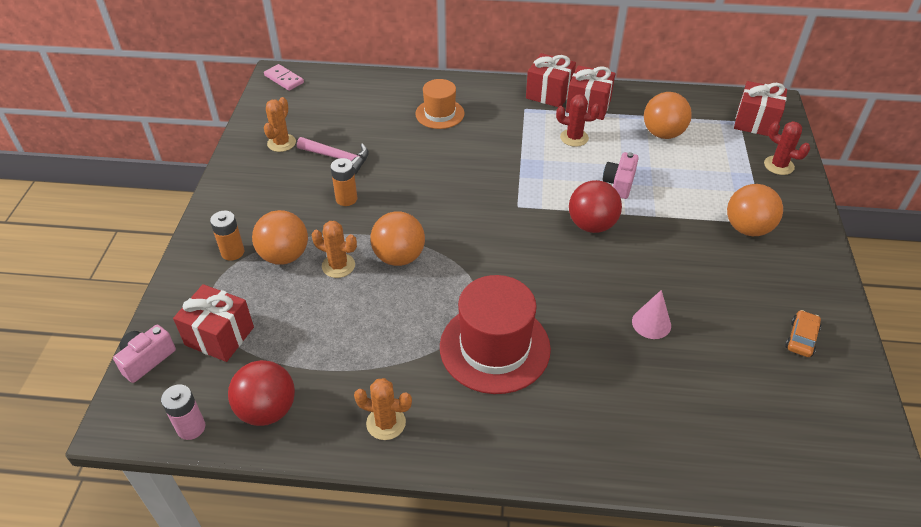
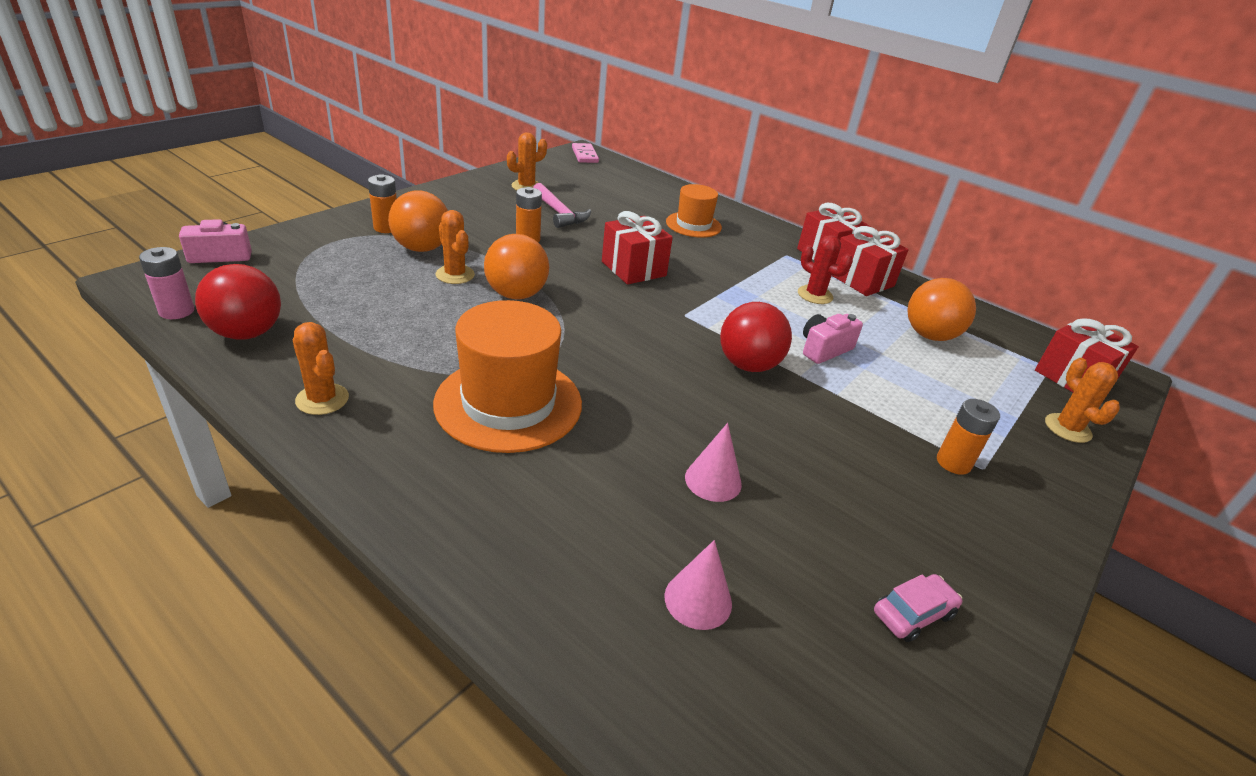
camera: 30 degrees right, 10 degrees down
(219, 336) = (293, 269): red gift -> red gift (633, 269)
(495, 347) = (508, 403): red hat -> orange hat
(711, 400) = (698, 599): none -> pink cone
(747, 228) = (953, 463): orange ball -> orange battery
(778, 165) = (1067, 428): red cactus -> orange cactus
(801, 338) = (913, 614): orange car -> pink car

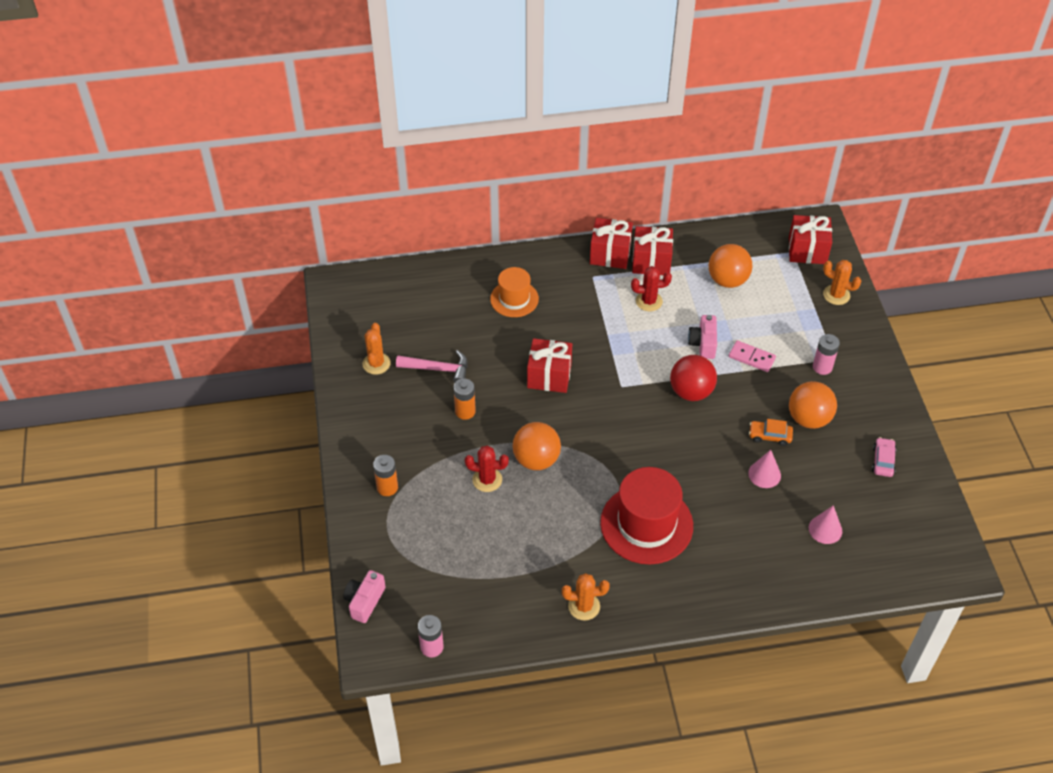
camera: 45 degrees left, 15 degrees up
(247, 333) = (486, 618): red ball -> none
(422, 248) = (435, 481): orange ball -> orange ball (809, 419)
(455, 275) = (487, 480): orange cactus -> red cactus
(508, 403) = (646, 524): orange hat -> red hat
(584, 155) = (342, 287): pink domino -> pink domino (751, 358)
(779, 459) = (770, 436): none -> orange car
(953, 463) = (822, 367): orange battery -> pink battery

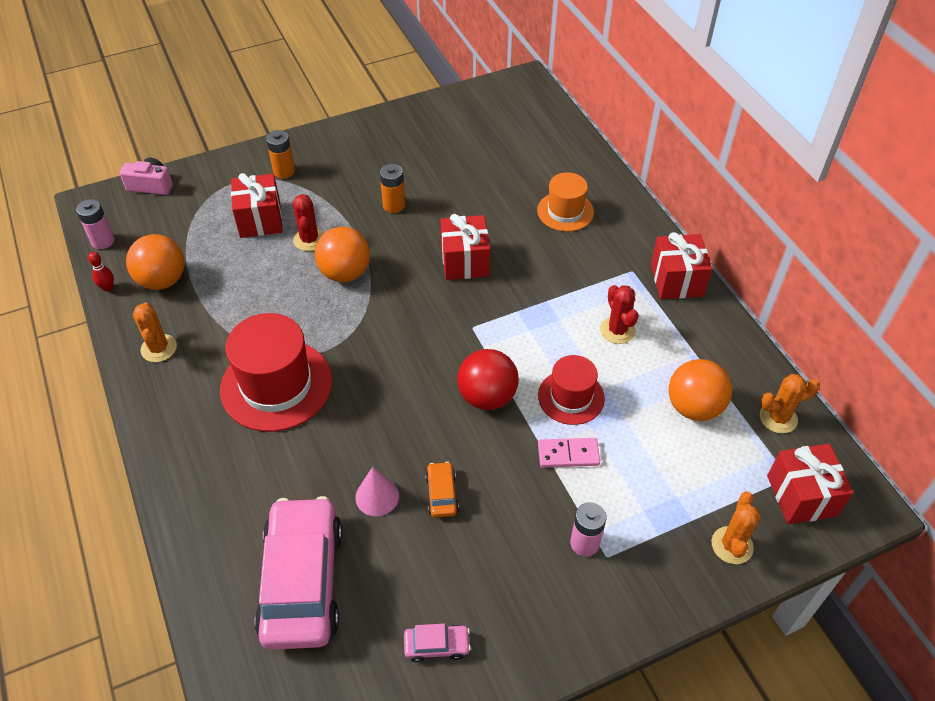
camera: 75 degrees right, 0 degrees up
(376, 363) = (434, 131): orange cactus -> orange cactus (778, 418)
(438, 369) = (443, 174): pink hammer -> none
(497, 644) = (108, 288): none -> red bowling pin
(651, 262) = (685, 321): red gift -> red gift (260, 220)
(703, 344) = (571, 397): pink camera -> red hat
(751, 358) = (568, 454): pink domino -> pink domino turned 75 degrees clockwise
(809, 419) = (485, 537): orange ball -> orange ball (162, 280)
(825, 529) = (302, 581): pink cone -> pink car

